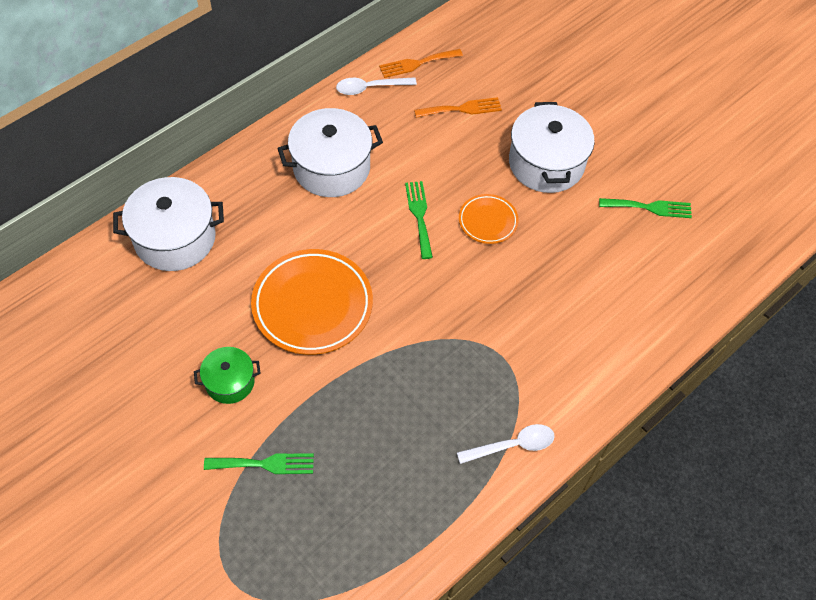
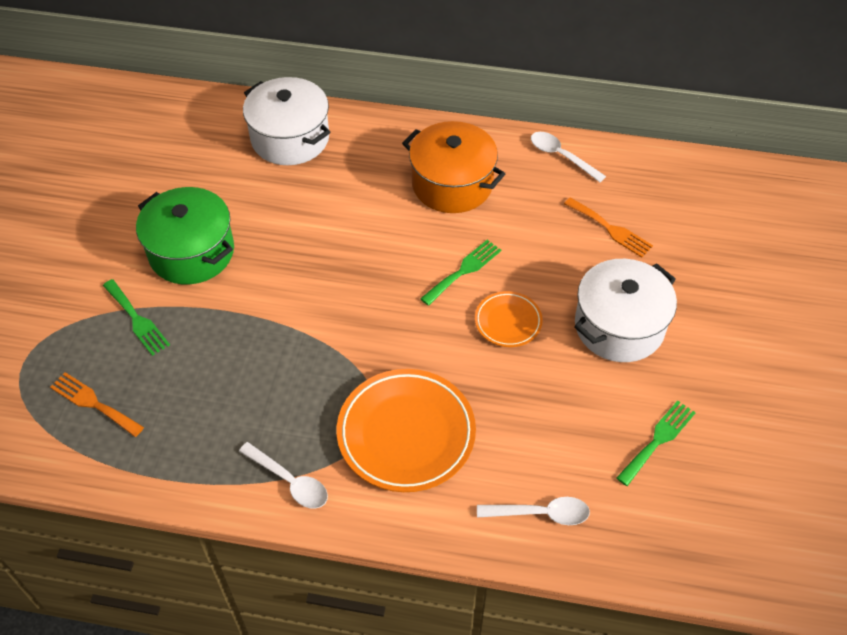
camera: 55 degrees right, 5 degrees down
(230, 382) = (191, 252): green pot -> green pot, size x1.79
(312, 305) = (306, 257): orange plate -> orange plate (406, 434)
(331, 167) = (452, 184): white pot -> orange pot
(417, 63) = (624, 169): orange fork -> orange fork (93, 403)
(649, 207) = (658, 440): green fork -> green fork turned 105 degrees counterclockwise
(654, 309) = (540, 513): none -> white spoon

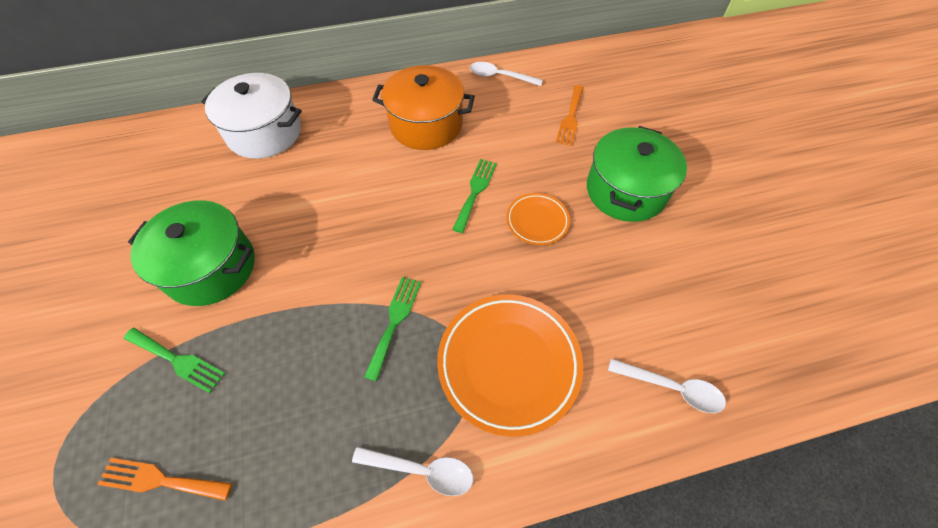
camera: 25 degrees left, 5 degrees up
(540, 513) = (672, 388): white spoon -> white spoon turned 45 degrees clockwise
(610, 229) = (570, 118): orange fork -> orange fork turned 90 degrees clockwise
(619, 326) = (625, 190): white pot -> green pot
(658, 440) = (718, 274): green fork -> green fork (394, 321)

